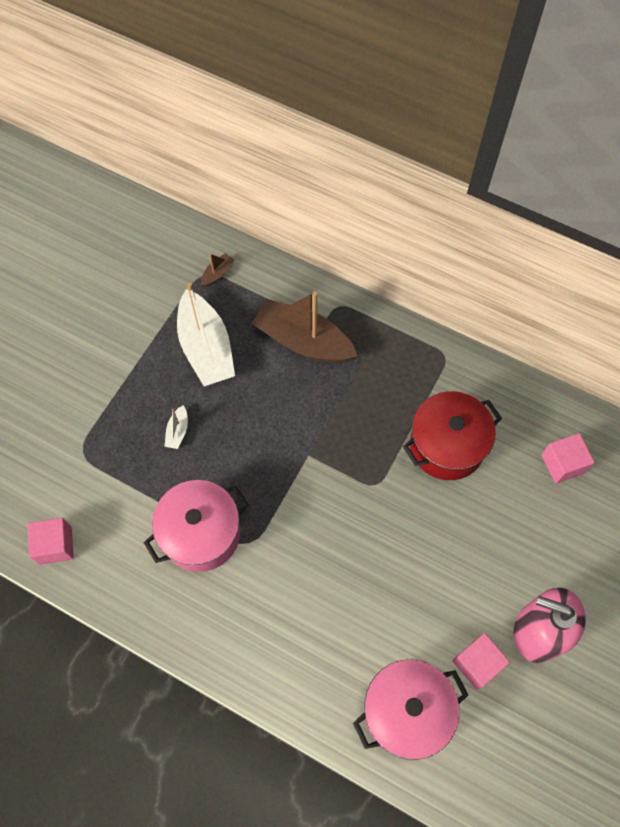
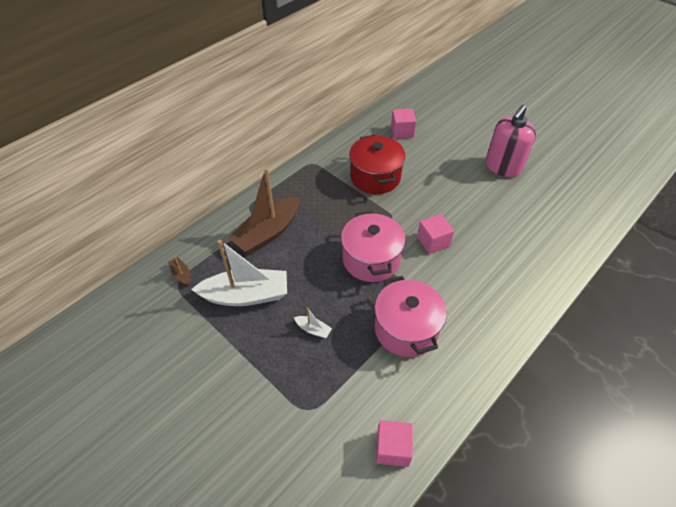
camera: 75 degrees left, 15 degrees down
(406, 711) = (549, 236): pink pot -> pink pot (371, 259)
(477, 663) = (520, 197): pink cube -> pink cube (433, 241)

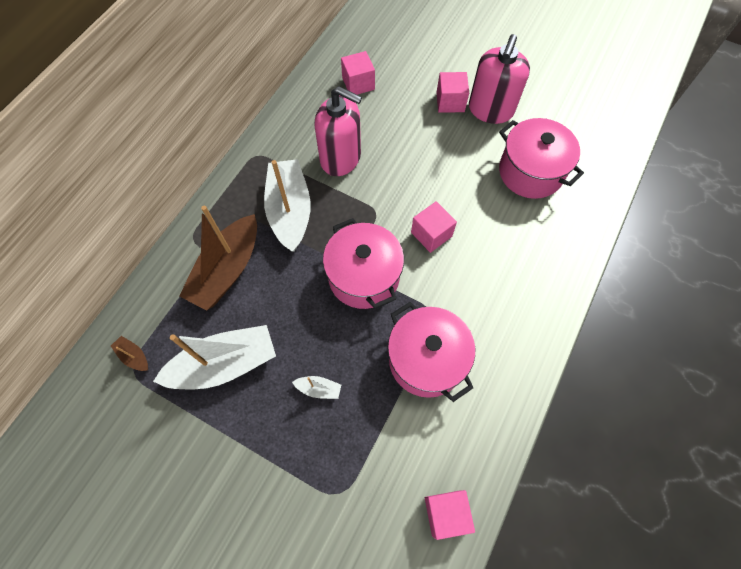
camera: 15 degrees left, 15 degrees up
(326, 204) = (290, 211): none -> white boat
(375, 177) = (341, 158): red pot -> pink soap dispenser
(471, 156) = (450, 102): none -> pink cube
(526, 215) = (530, 172): none -> pink pot

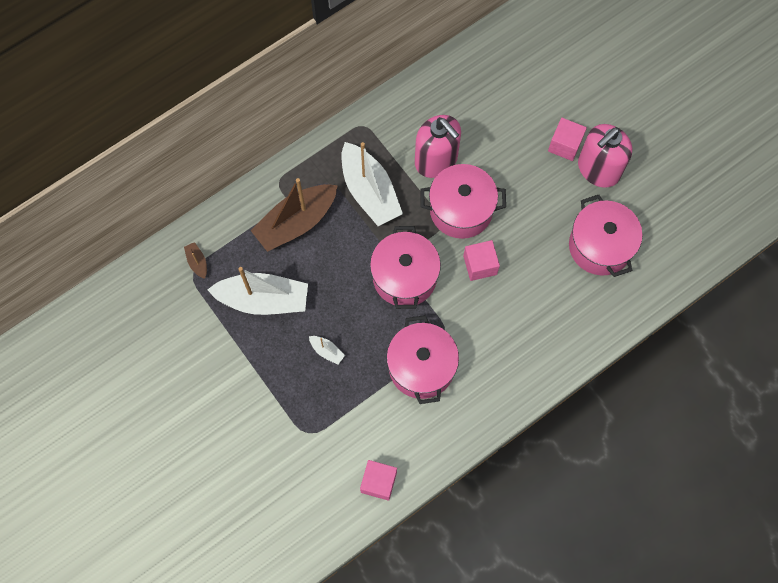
camera: 25 degrees right, 5 degrees up
(290, 211) = (369, 191): white boat -> white boat turned 135 degrees clockwise
(358, 83) = (488, 90): pink cube -> none
(387, 192) = (461, 210): none -> pink pot

